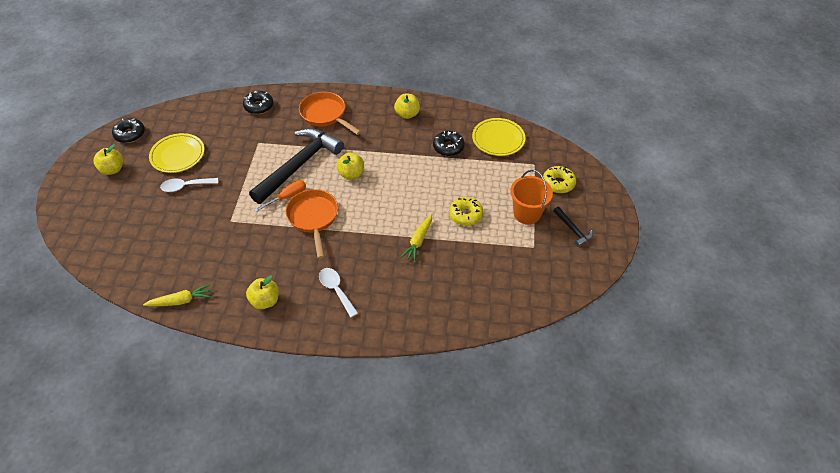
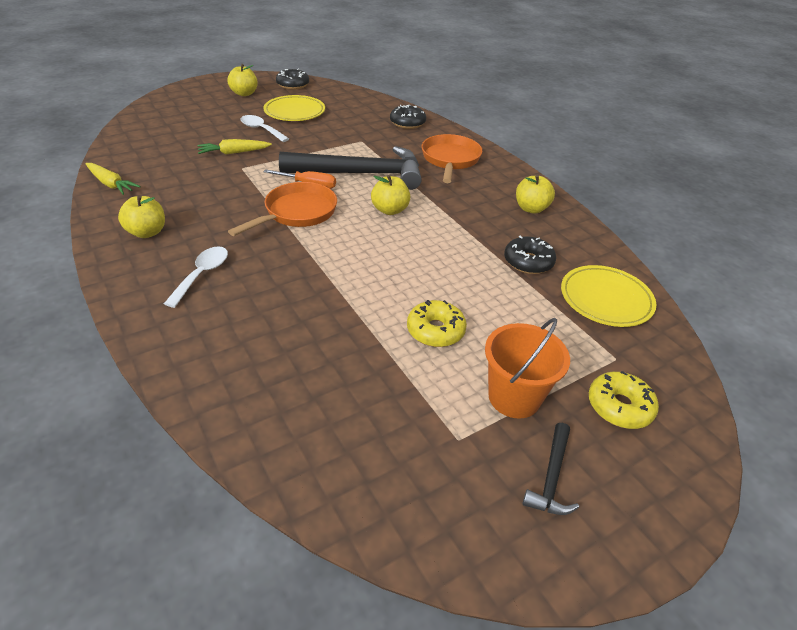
camera: 50 degrees right, 10 degrees down
(418, 241) = (344, 307): yellow carrot -> yellow carrot (234, 153)

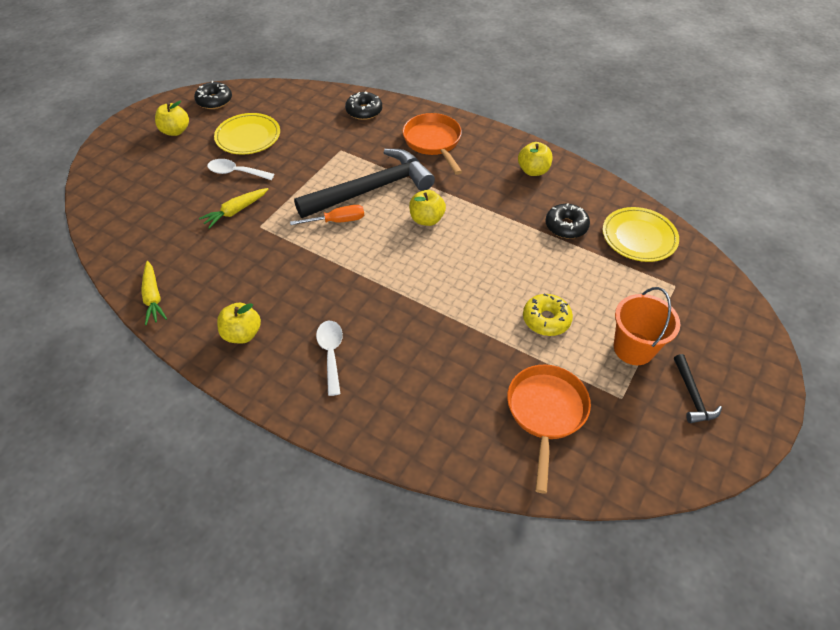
camera: 25 degrees left, 10 degrees up
(111, 184) = (153, 297): yellow carrot -> yellow carrot turned 60 degrees clockwise
(297, 213) = (353, 256): orange pan -> orange pan (546, 412)
(619, 406) = (699, 323): yellow donut -> none

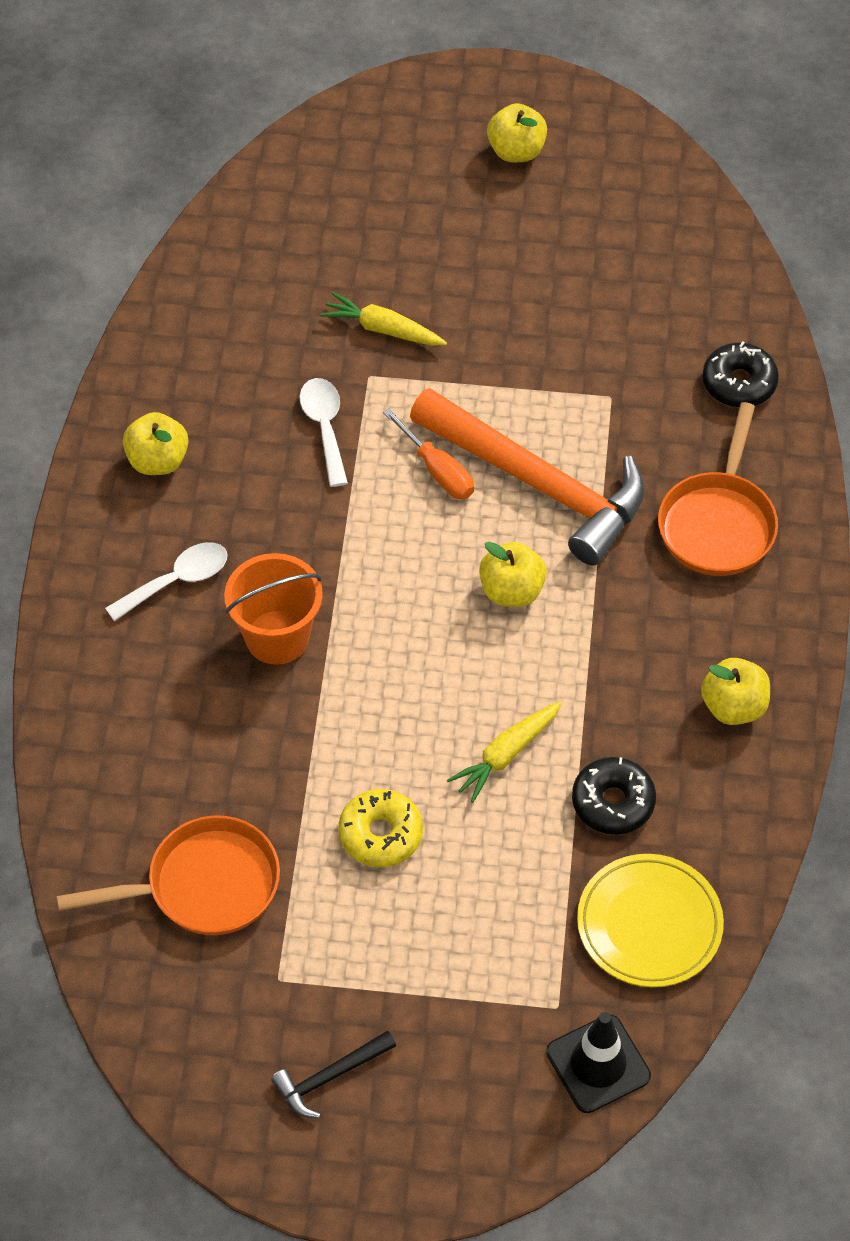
camera: 65 degrees right, 5 degrees up
(153, 297) = (167, 325): yellow carrot -> yellow carrot (506, 755)
(214, 101) = (626, 158): black donut -> none
(236, 172) = (468, 283): white spoon -> white spoon (324, 427)
(248, 137) = (563, 254): yellow plate -> none
(371, 189) = (538, 484): black hammer -> orange hammer
(433, 142) = (718, 524): orange pan -> orange pan turned 150 degrees clockwise
(633, 348) = (383, 974): orange bucket -> orange bucket (277, 637)
(711, 282) = (598, 1064): none -> black traffic cone

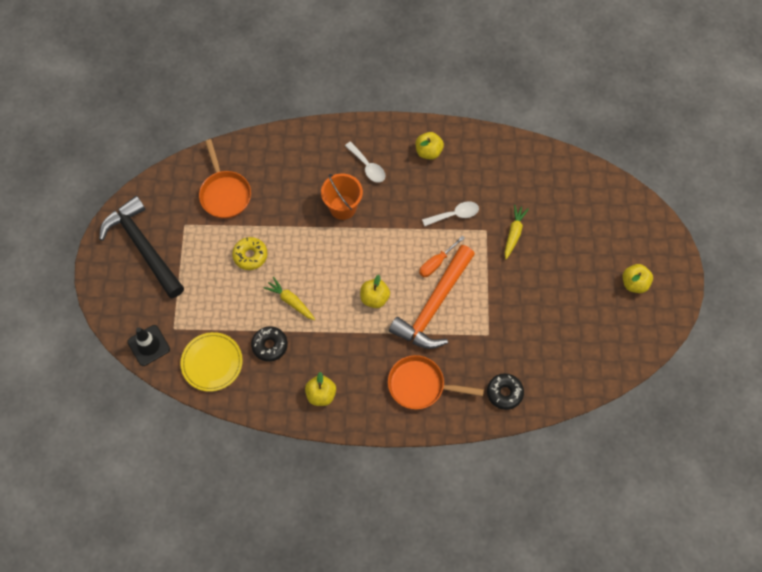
camera: 85 degrees right, 10 degrees up
(329, 1077) = (143, 247): black hammer -> black hammer, size x2.32

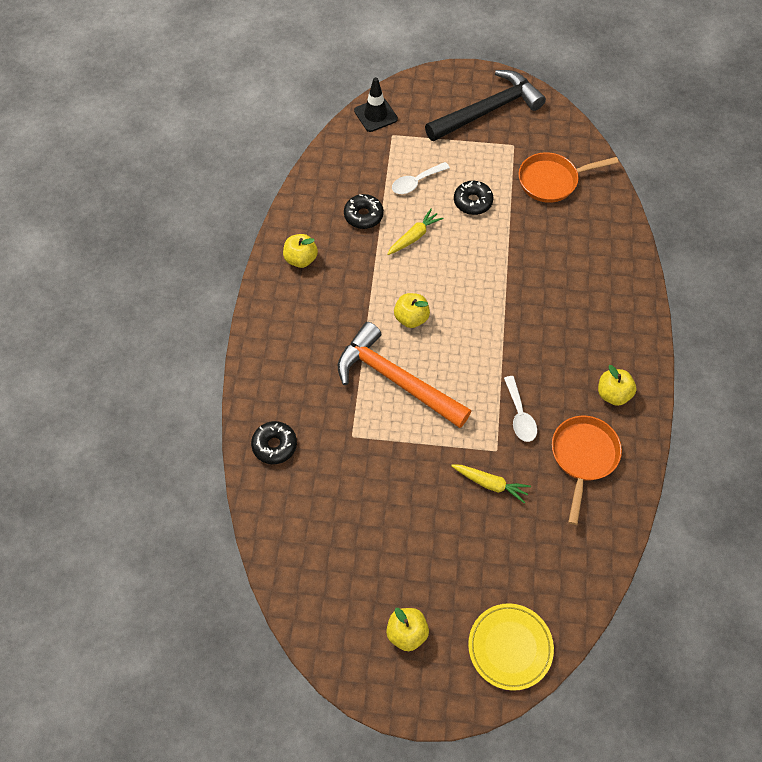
camera: 95 degrees right, 5 degrees down
(212, 363) = (350, 165): yellow plate -> yellow plate (510, 647)
(250, 256) = (473, 202): yellow donut -> black donut
(343, 207) = (532, 293): orange bucket -> none
(367, 166) = (589, 323): white spoon -> white spoon (416, 182)
(420, 385) = (297, 356): orange pan -> orange pan (583, 457)
(436, 263) = (452, 387): orange screwdriver -> none

